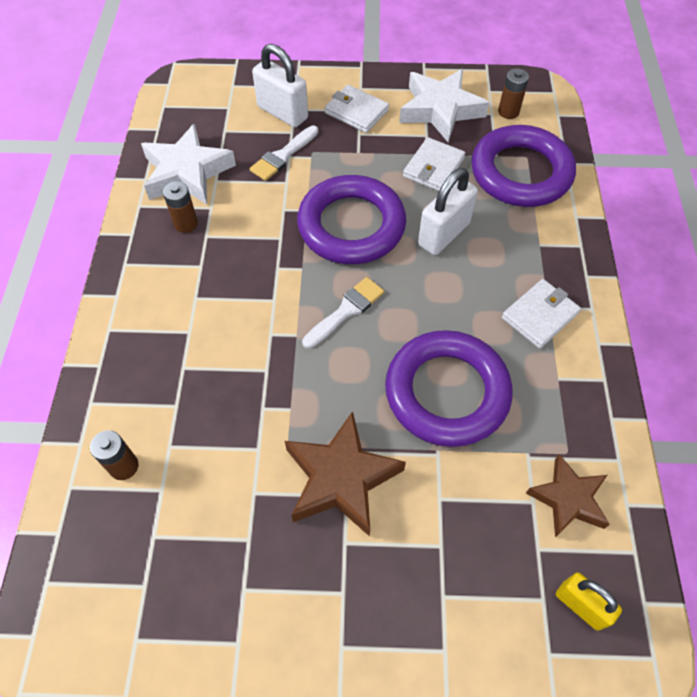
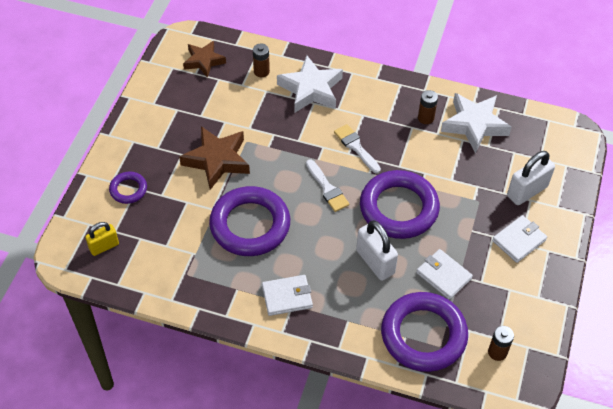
camera: 105 degrees right, 5 degrees down
(283, 156) = (478, 182): white brush -> white brush (356, 147)
(440, 110) = (509, 301): white star -> white star (311, 89)
(451, 610) = (128, 189): none -> purple ring
(540, 315) = (287, 297): white wallet -> white wallet turned 75 degrees counterclockwise
(568, 499) = (160, 263): brown star -> brown star (204, 61)

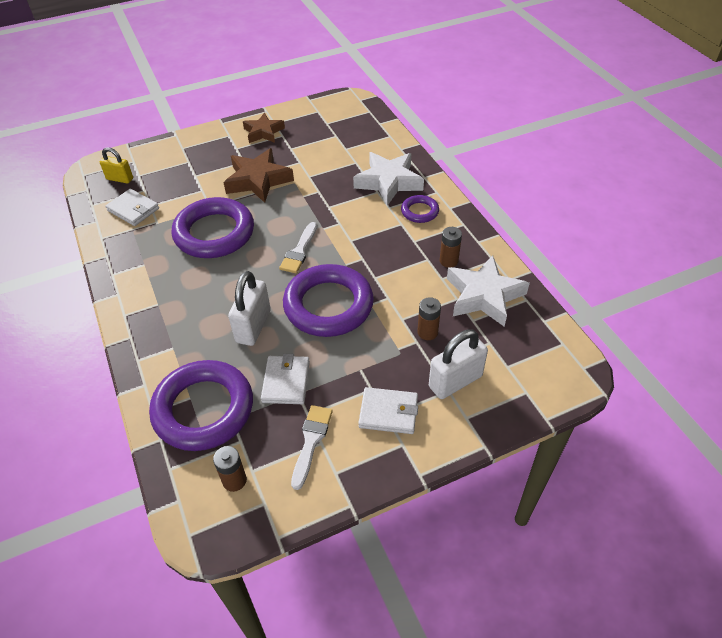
camera: 50 degrees right, 5 degrees down
(128, 189) = (183, 159): purple ring -> purple ring (419, 211)
(204, 61) = (343, 120): brown star -> brown star (263, 132)
(261, 71) = (371, 149): brown battery -> brown battery (427, 332)
(287, 297) = (163, 296): white wallet -> white wallet (133, 209)
(356, 147) = (362, 240): white brush -> white brush (311, 441)
(527, 191) = (455, 381): white padlock -> white padlock turned 45 degrees counterclockwise

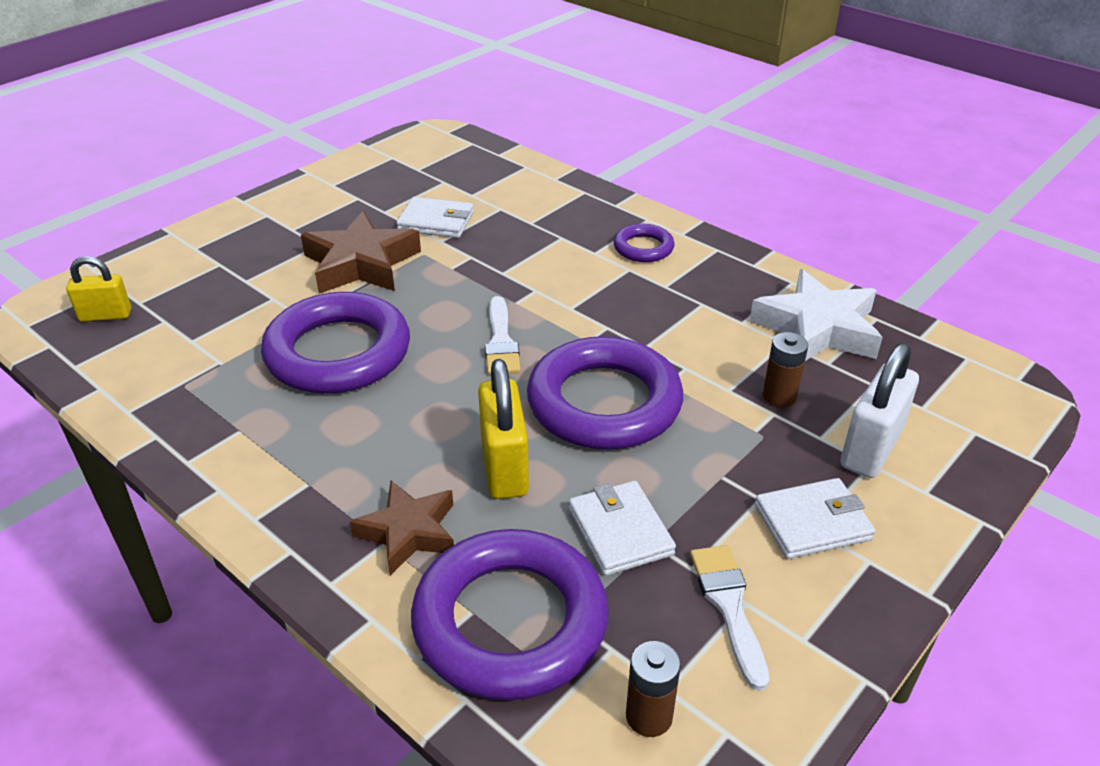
camera: 25 degrees left, 10 degrees down
(133, 209) = (162, 354): white wallet -> white wallet (436, 222)
(253, 326) = (504, 467): white padlock -> yellow padlock
(263, 132) = (323, 199): brown star -> brown star (408, 532)
(389, 182) = (569, 222): white star -> none
(448, 261) = (734, 298): brown battery -> none

